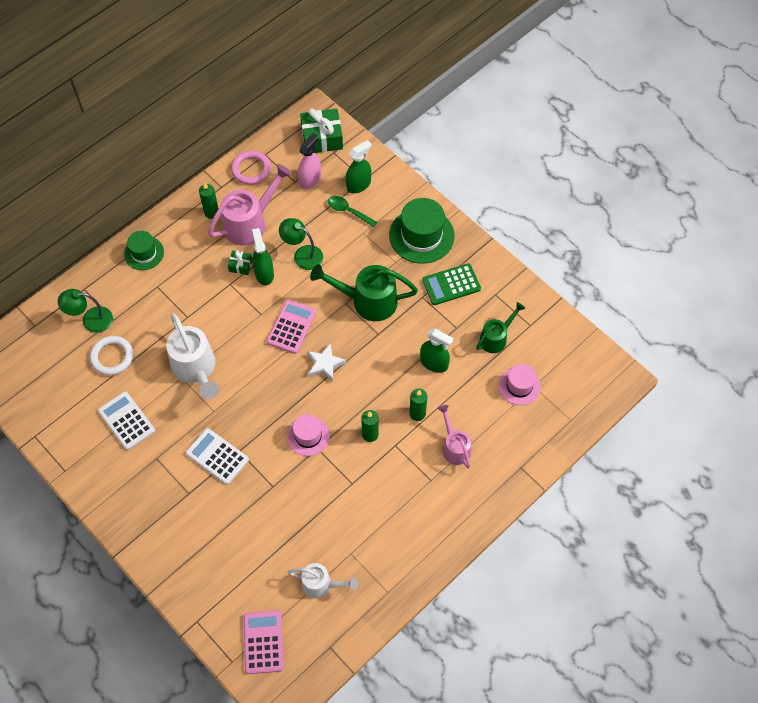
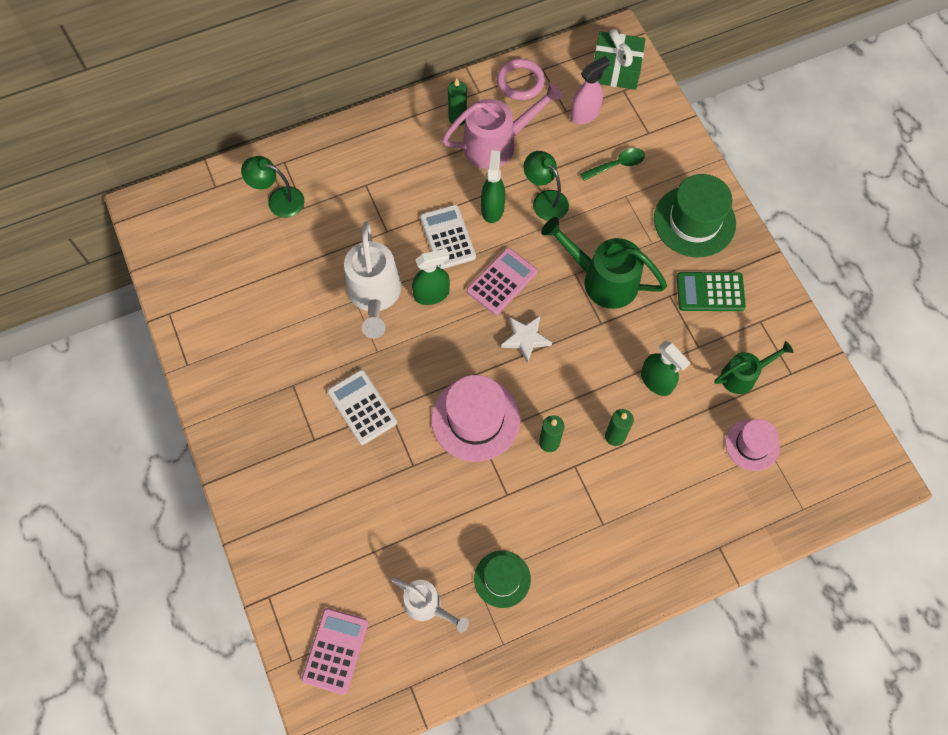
camera: 20 degrees right, 5 degrees up
(112, 357) = (286, 250): white ring -> none
(126, 421) = (275, 330): white calculator -> white calculator (448, 237)
(144, 253) = (365, 142): green hat -> green hat (502, 579)
(240, 265) = (469, 190): green gift -> none
(308, 436) = (475, 419): pink hat -> pink hat, size x1.66
(348, 211) = (617, 165): green spoon -> green spoon turned 105 degrees clockwise
(358, 185) = (640, 137): green spray bottle -> green spray bottle (432, 294)
(454, 447) = (646, 493): pink watering can -> none

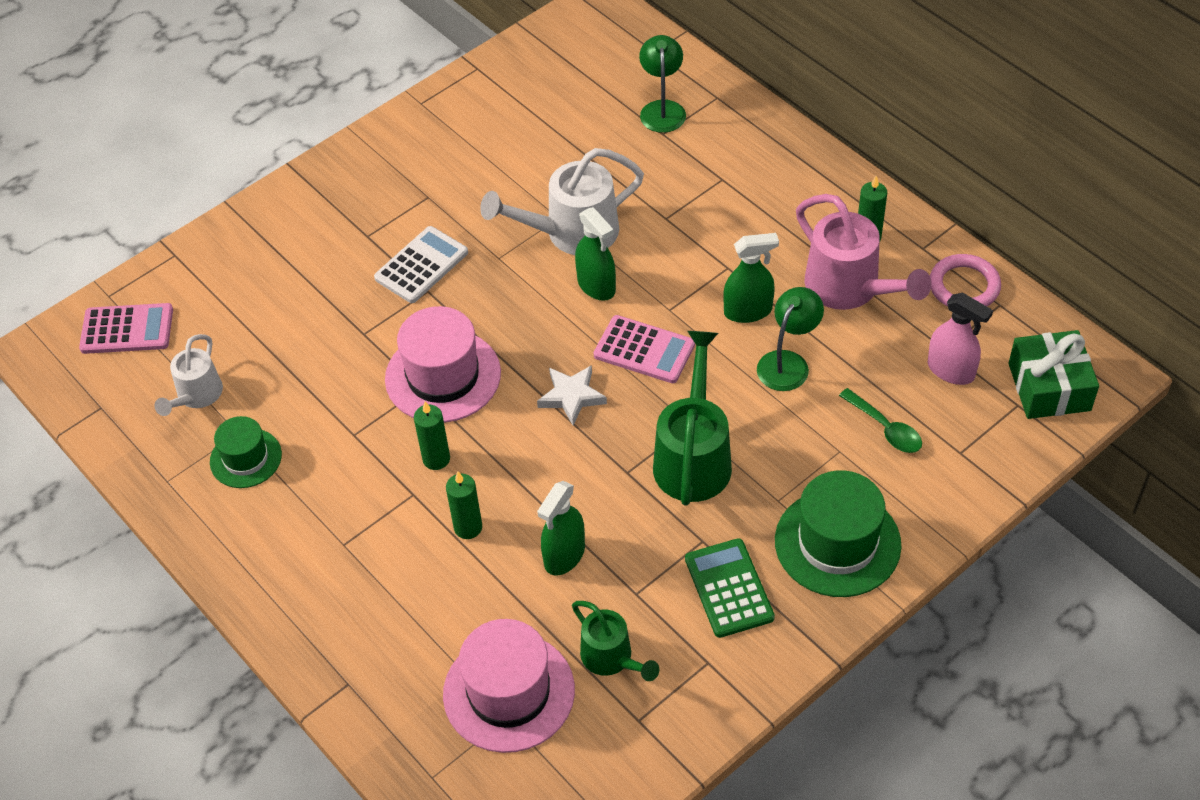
camera: 75 degrees right, 15 degrees down
(448, 237) = (684, 278): white calculator -> none
(752, 445) = (509, 692): pink hat -> pink hat, size x1.66

